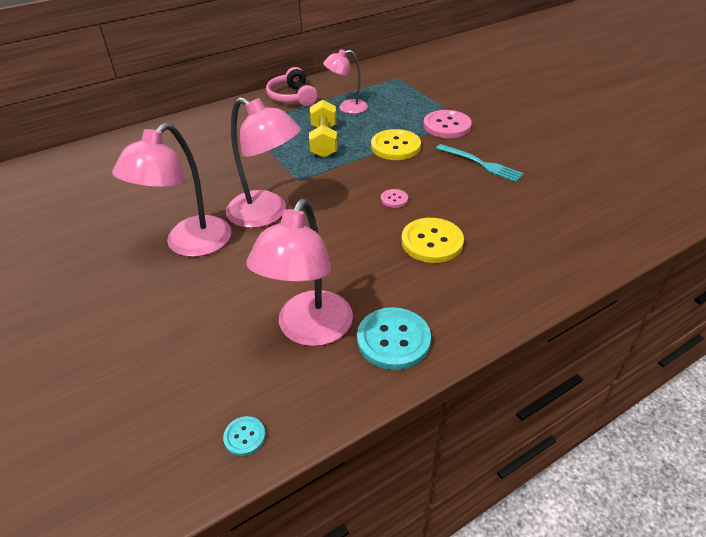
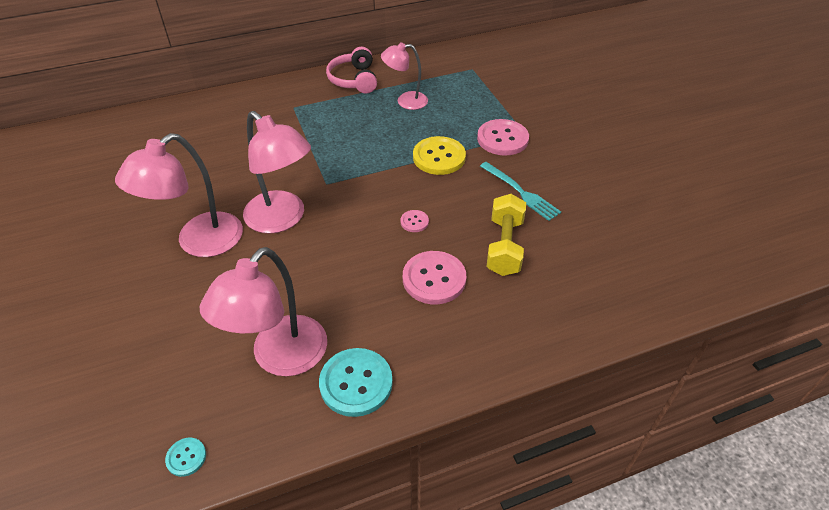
camera: 10 degrees right, 5 degrees up
(324, 141) = (367, 140): yellow dumbbell -> yellow dumbbell (504, 246)
(432, 242) = (434, 279): yellow button -> pink button

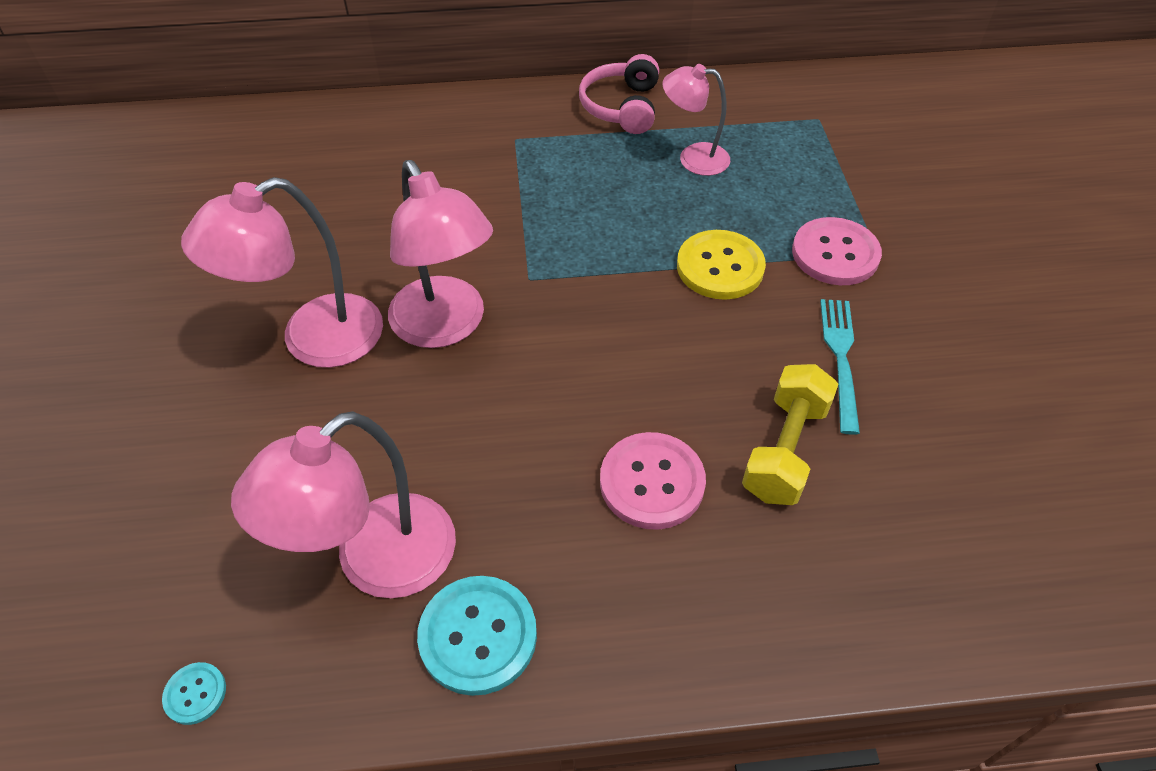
camera: 15 degrees right, 5 degrees up
(414, 222) = (648, 374): pink button -> none
(521, 192) = (840, 357): turquoise fork -> turquoise fork turned 150 degrees counterclockwise

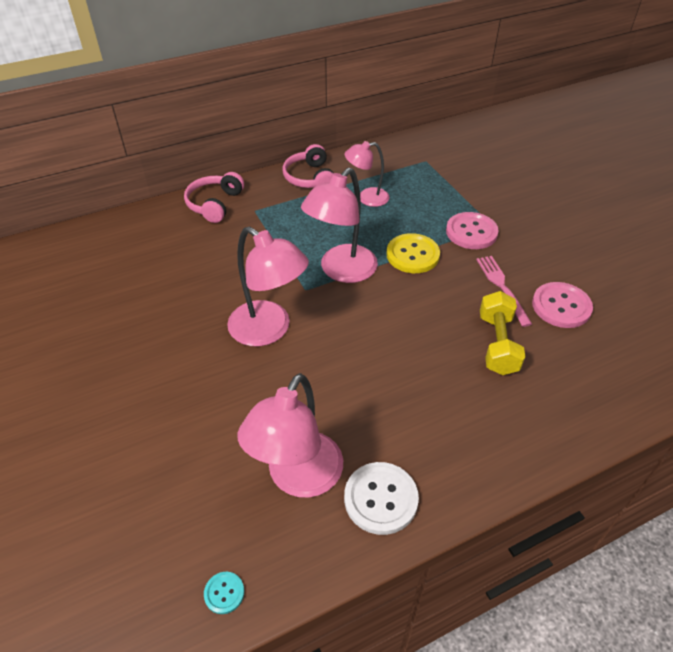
camera: 20 degrees left, 5 degrees down
(313, 340) = (188, 361): pink lamp -> pink lamp (341, 271)
(463, 116) = (214, 204): none -> pink headphones
(478, 636) = (380, 499): turquoise button -> white button
(652, 482) = (435, 383): pink button -> pink button (561, 306)
(840, 357) = (501, 287): turquoise fork -> pink fork

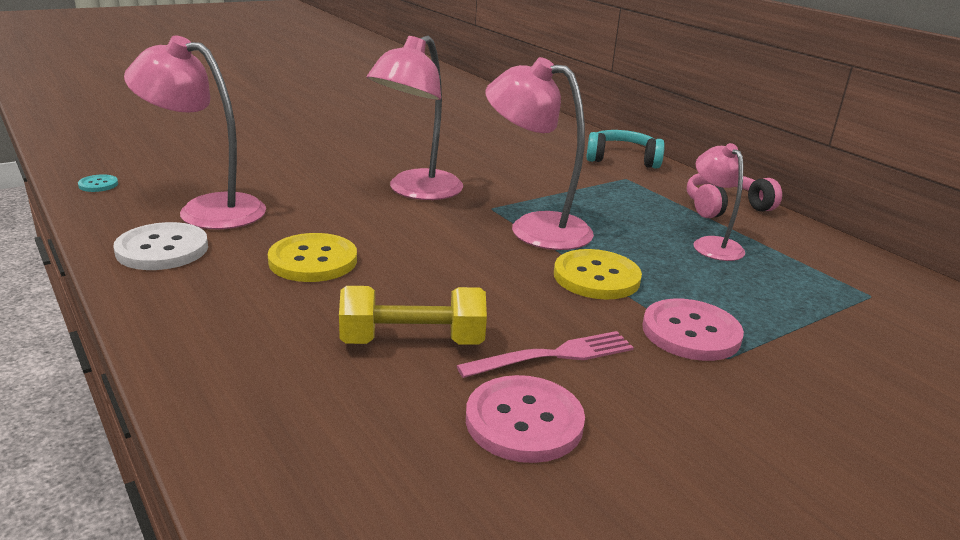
camera: 80 degrees right, 20 degrees down
(214, 204) = (622, 159): pink headphones -> turquoise headphones
(396, 395) = (313, 260): none -> yellow button

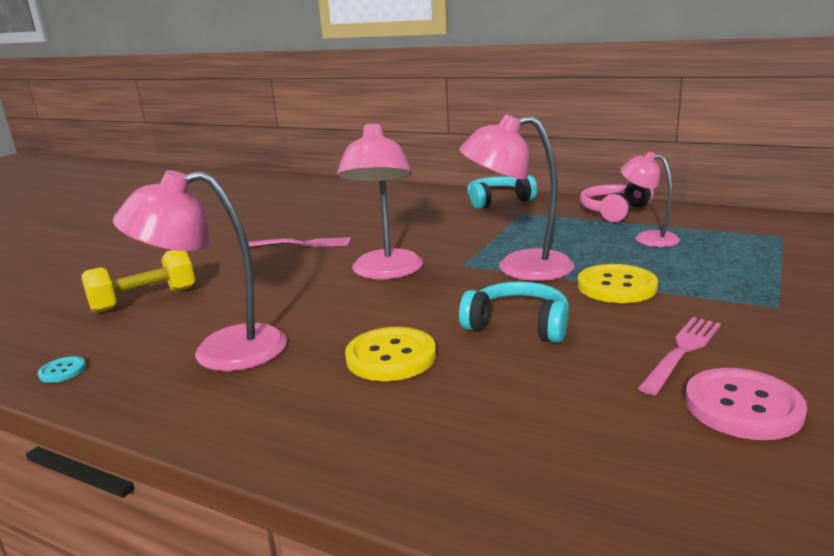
camera: 25 degrees left, 5 degrees down
(162, 249) = (233, 403): white button -> none
(388, 144) = (301, 244): none -> pink fork
(412, 341) = (574, 385): yellow dumbbell -> yellow dumbbell (144, 300)
(450, 276) = (518, 325): none -> turquoise headphones
(691, 332) = (732, 299): pink button -> none

